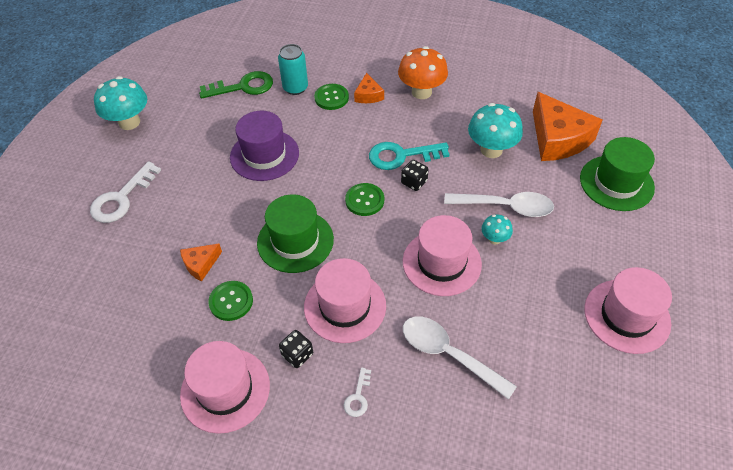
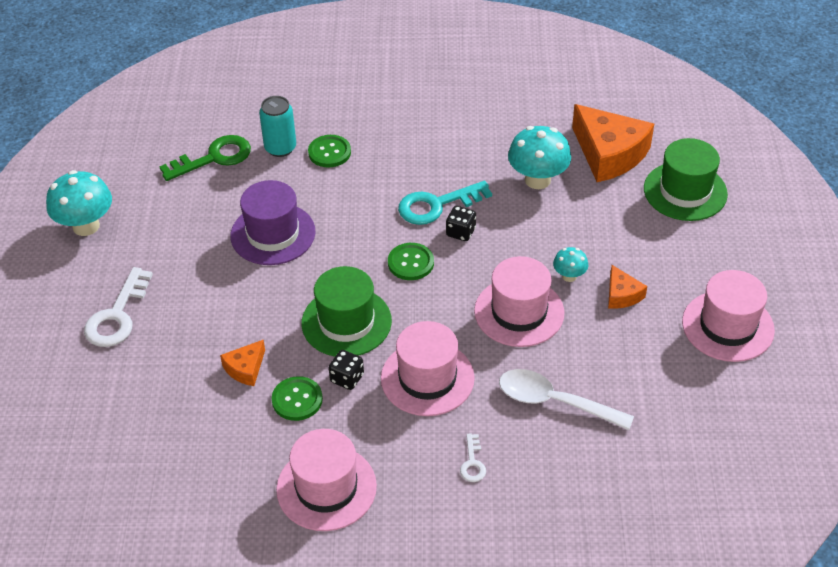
camera: 15 degrees left, 5 degrees down
(297, 354) = (392, 437): black dice -> black dice (347, 378)
(368, 95) = (373, 141): orange cheese -> orange cheese (622, 295)
(421, 92) = (436, 127): orange mushroom -> none
(506, 207) = (572, 240): white spoon -> none

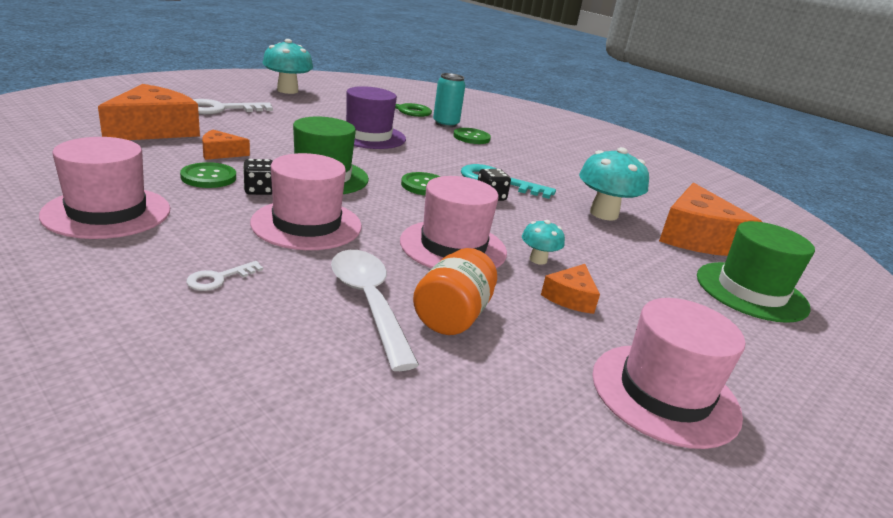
camera: 40 degrees right, 20 degrees down
(150, 394) = (153, 130): none -> orange cheese
(597, 369) = (452, 316): none -> orange jar

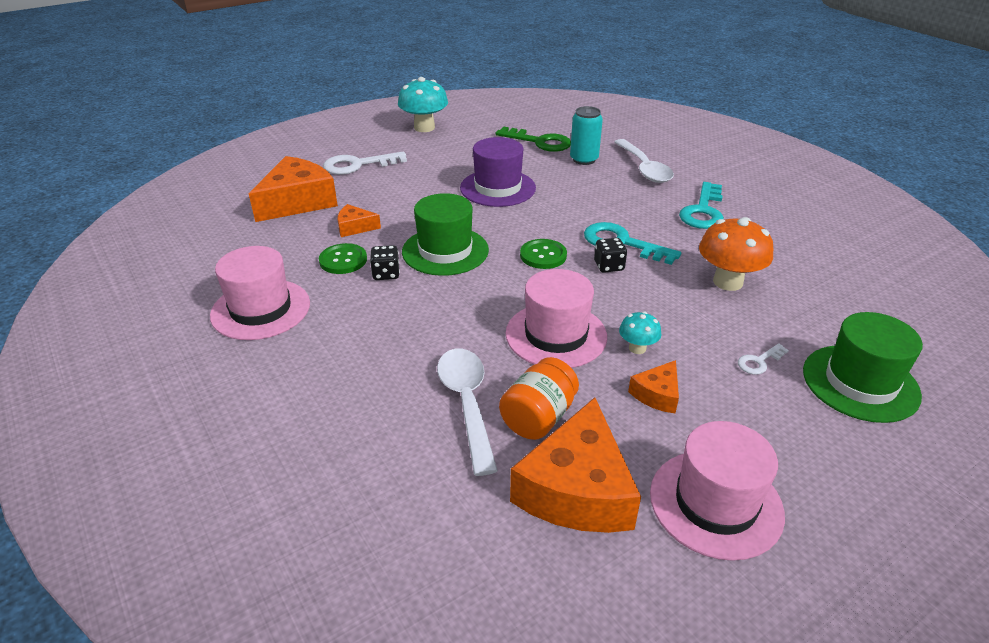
camera: 15 degrees right, 10 degrees up
(219, 278) = (346, 380): white key -> white key (759, 361)
(307, 224) = (424, 314): pink hat -> none
(471, 137) = (608, 178): green button -> none
(502, 134) = (644, 168): none -> white spoon
(563, 165) = (703, 211): none -> turquoise key
(604, 214) = (728, 282): turquoise mushroom -> orange mushroom
(696, 237) = (826, 310): orange cheese -> orange cheese (577, 489)

